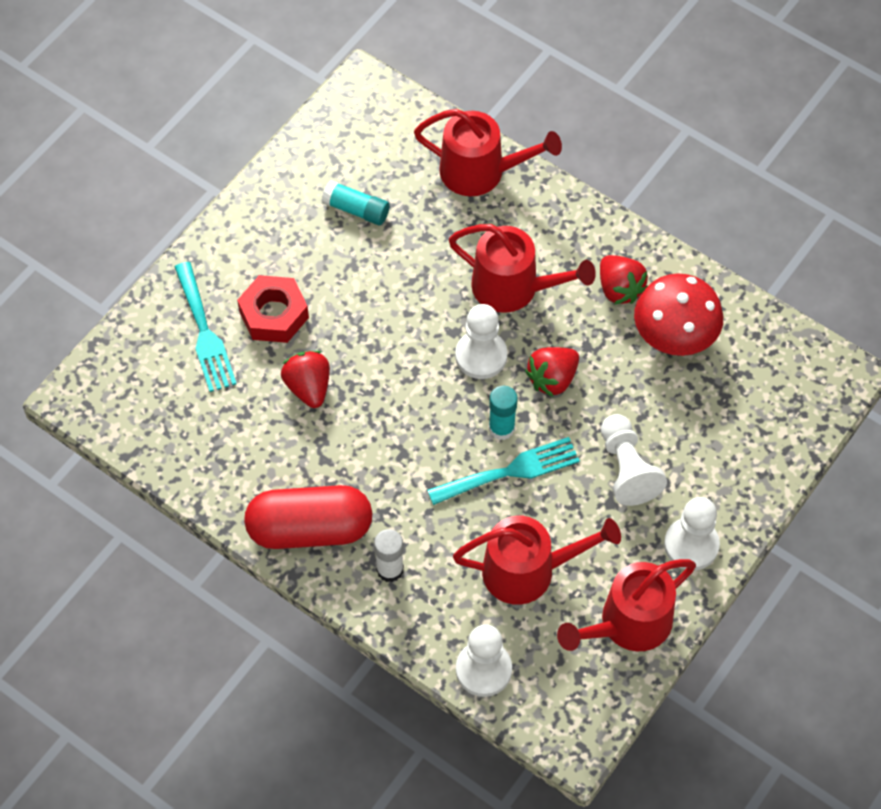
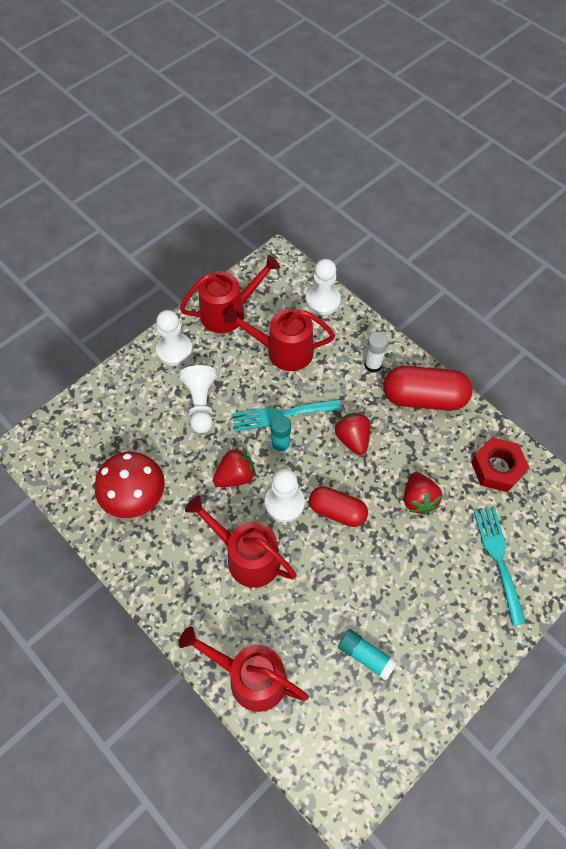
camera: 170 degrees left, 0 degrees up
(274, 314) = (442, 565): red nut -> red nut (497, 468)
(411, 356) = (337, 511): none -> red capsule
(619, 289) = (164, 541): red strawberry -> red strawberry (352, 439)

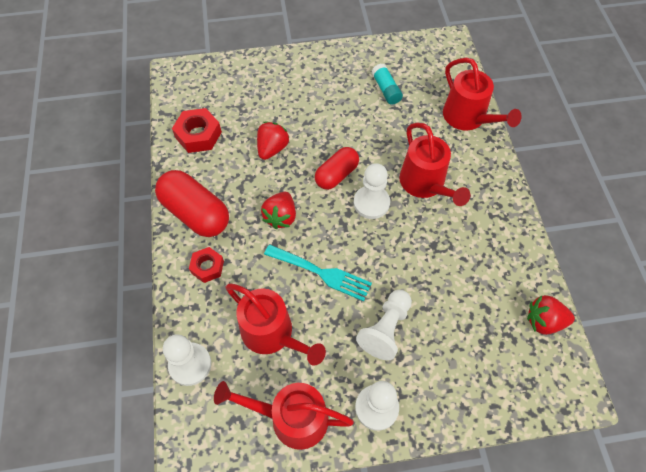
camera: 145 degrees left, 0 degrees up
(134, 496) = (491, 280): red mushroom -> none
(235, 476) = (396, 245): red strawberry -> red strawberry (544, 321)
(280, 446) = (342, 247): turquoise glue stick -> none
(337, 511) = (336, 175): red capsule -> red capsule turned 75 degrees clockwise
(373, 365) = (207, 267): white glue stick -> red nut
(498, 559) = (256, 88): turquoise fork -> none

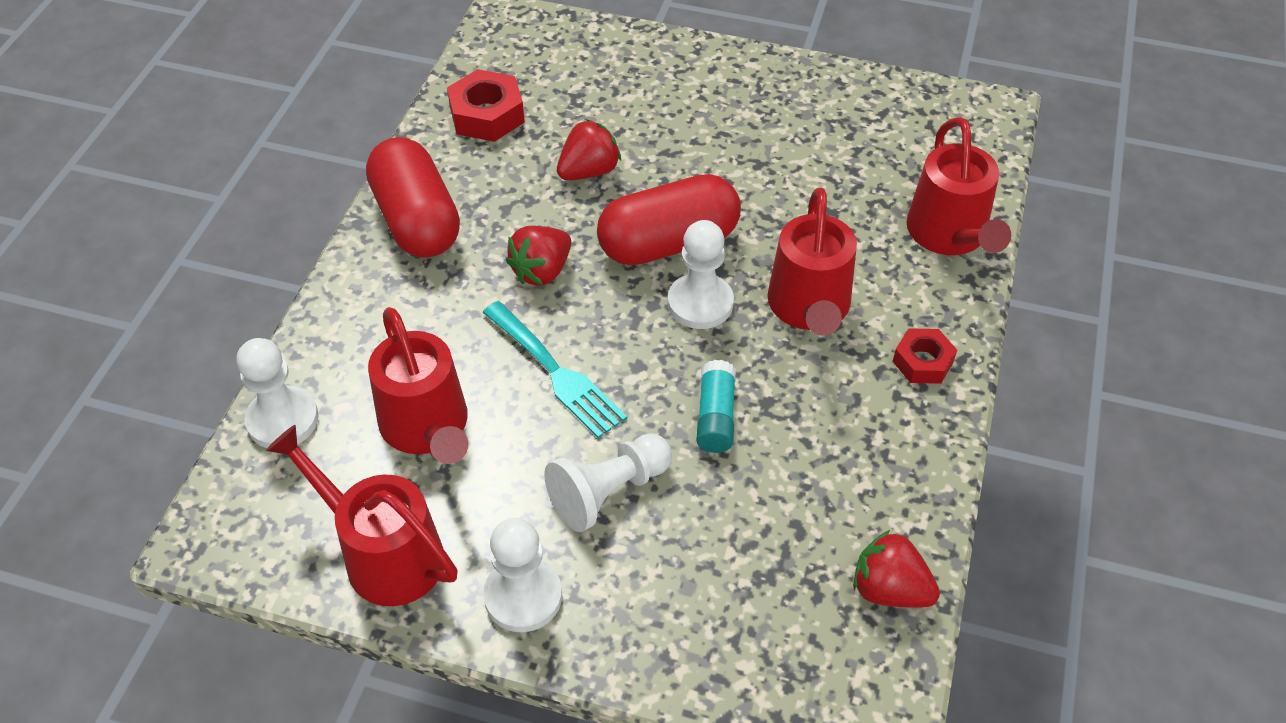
camera: 25 degrees right, 10 degrees down
(207, 267) = (388, 299): red nut -> red nut (923, 362)
(336, 175) = (668, 243): red capsule -> red capsule, size x1.54
(386, 90) = (830, 147): turquoise glue stick -> turquoise glue stick (715, 417)

